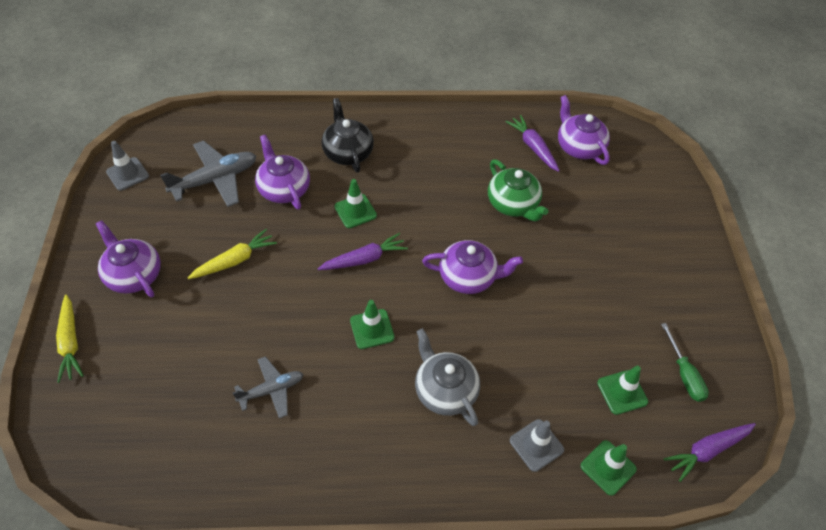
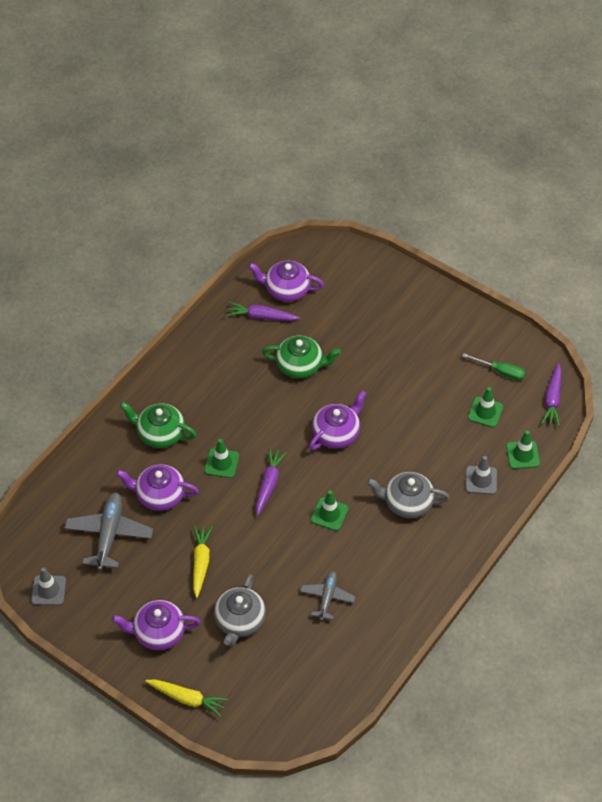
camera: 50 degrees left, 0 degrees up
(190, 331) = (240, 621): none -> grey teapot
(347, 152) = (160, 433): black teapot -> green teapot

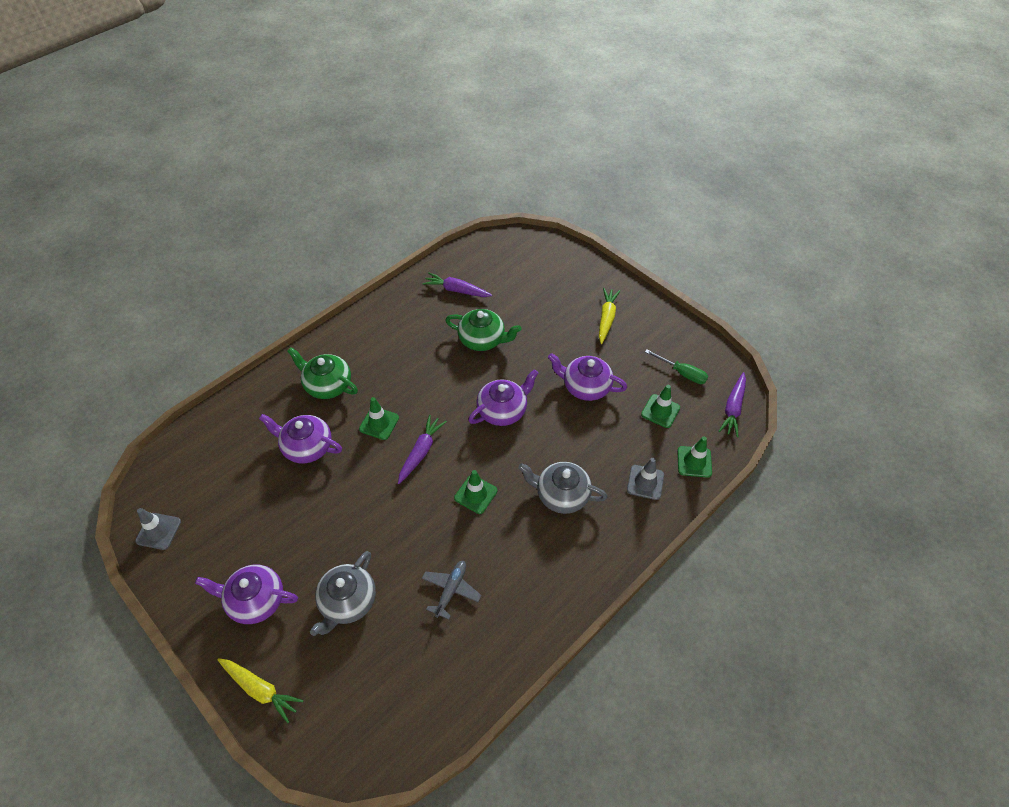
camera: 10 degrees right, 0 degrees up
(109, 534) = (242, 480): grey plane -> none
(201, 562) = (326, 526): yellow carrot -> yellow carrot (606, 318)
(286, 289) = (486, 270): purple teapot -> purple teapot (585, 386)

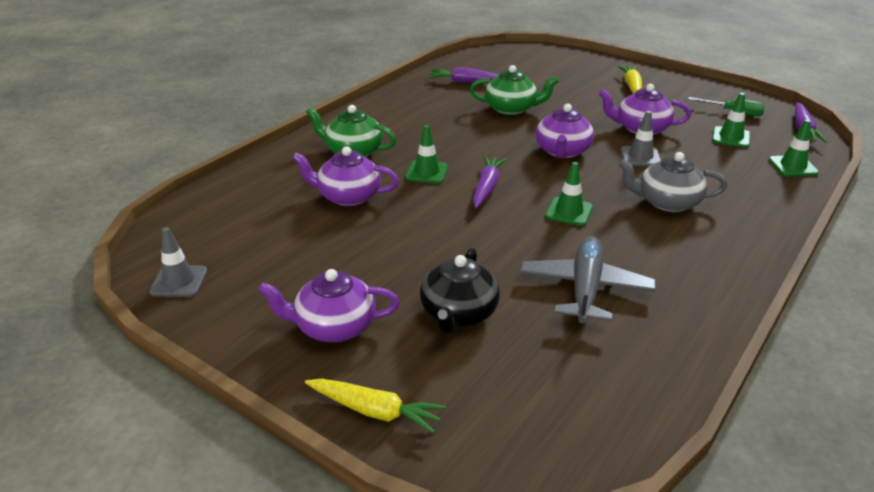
camera: 10 degrees left, 20 degrees down
(347, 601) = (458, 314): grey teapot -> black teapot
(451, 590) = (585, 289): grey plane -> grey plane, size x1.63
(503, 410) = (562, 151): purple teapot -> purple teapot turned 150 degrees clockwise
(645, 482) = (752, 185): grey traffic cone -> grey traffic cone (640, 157)

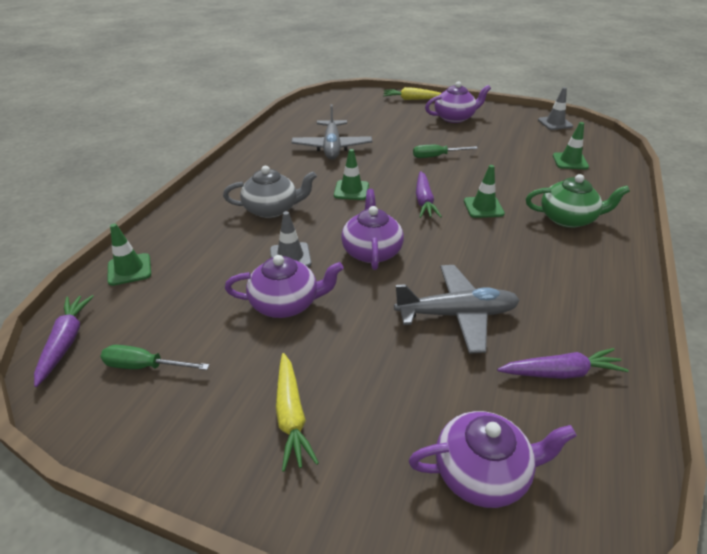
camera: 165 degrees right, 5 degrees up
(348, 196) = (523, 178): purple teapot -> purple teapot (482, 472)
(430, 245) = (436, 156): none -> green screwdriver
(458, 314) = (397, 129): black teapot -> none
(511, 109) = (456, 314): green teapot -> grey plane
(731, 137) = (176, 307): green traffic cone -> green traffic cone (570, 161)

